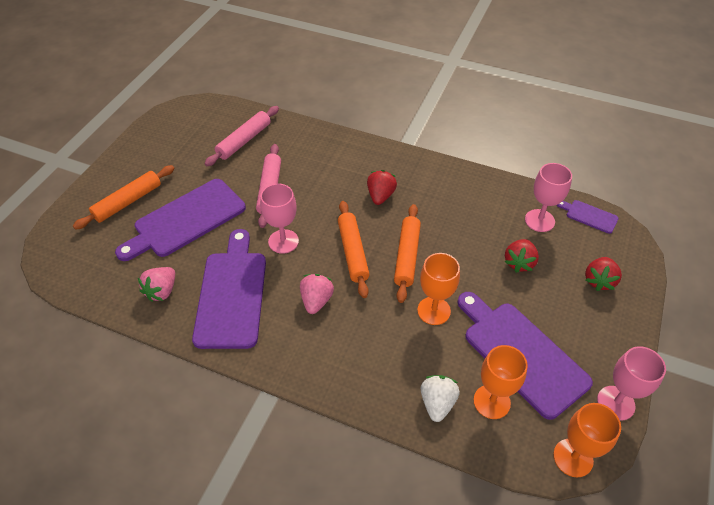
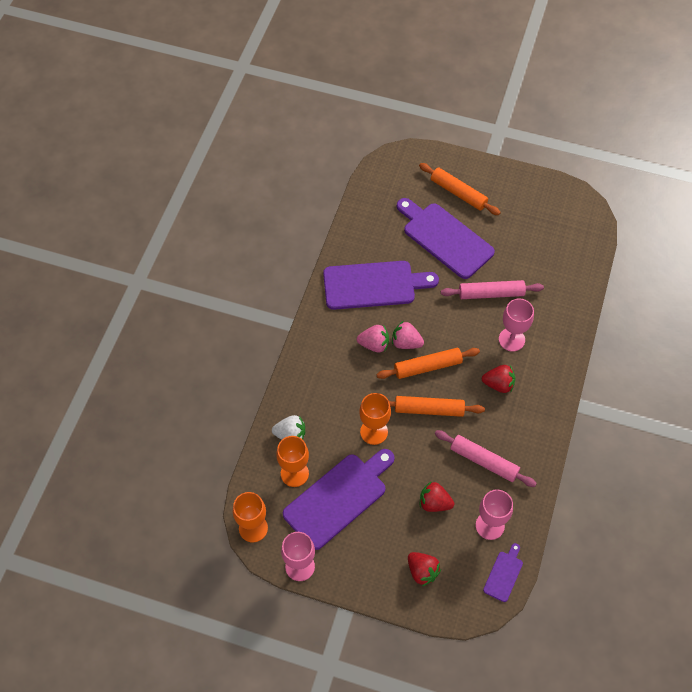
camera: 85 degrees right, 10 degrees up
(162, 291) = (371, 238): pink strawberry -> pink strawberry (406, 343)
(244, 141) = (551, 263): pink rolling pin -> pink rolling pin (484, 461)
(283, 241) = (432, 313): pink goblet -> pink goblet (511, 339)
(599, 281) = (422, 571): red strawberry -> red strawberry turned 150 degrees counterclockwise

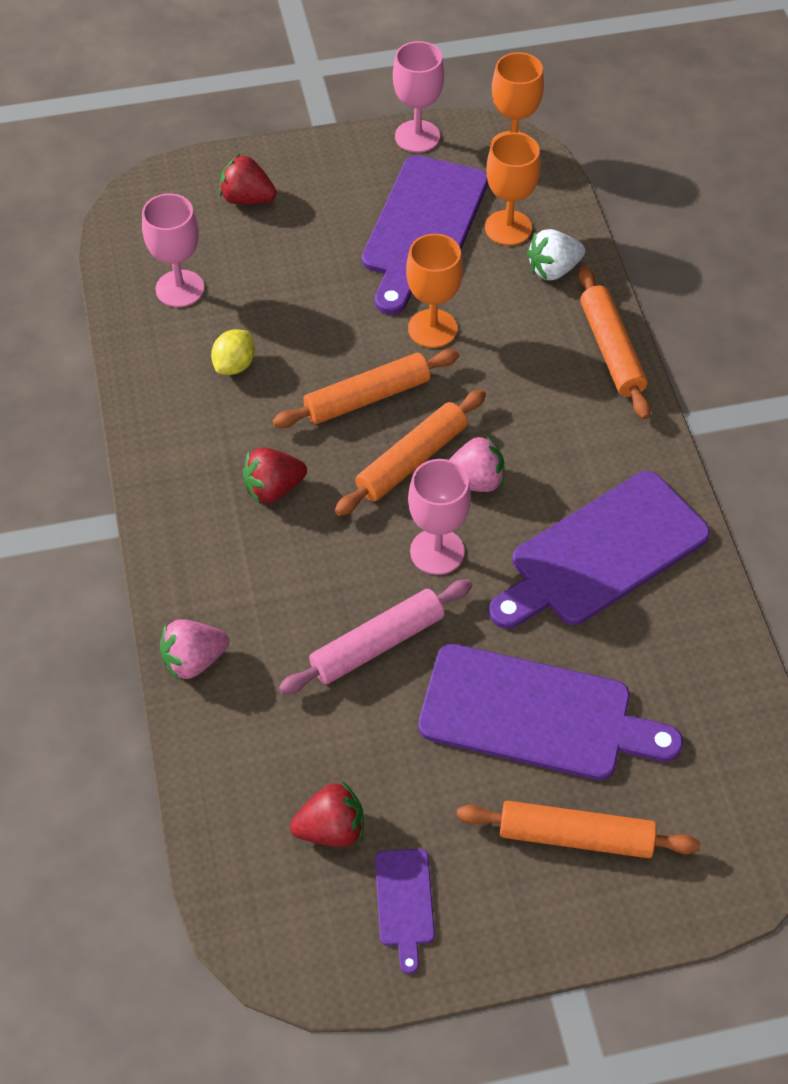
camera: 150 degrees right, 5 degrees down
(297, 375) = (611, 350): none -> orange rolling pin
(374, 344) = (525, 453): pink strawberry -> pink strawberry (194, 660)
(434, 503) = (279, 280): red strawberry -> red strawberry (331, 829)
(484, 461) = (235, 365): pink rolling pin -> yellow lemon
(504, 574) = (128, 243): purple cutting board -> purple cutting board (404, 902)
(511, 339) = (291, 576): pink goblet -> pink goblet (437, 551)

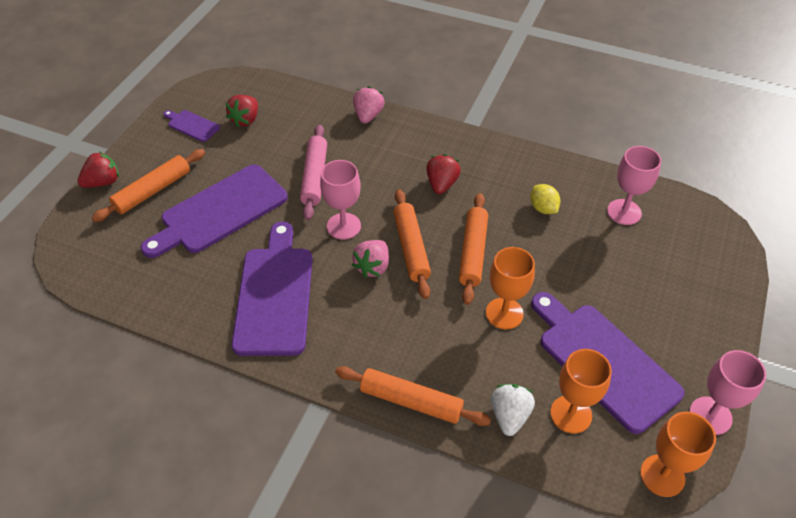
camera: 125 degrees right, 5 degrees down
(247, 199) = (691, 280): red strawberry -> red strawberry (103, 182)

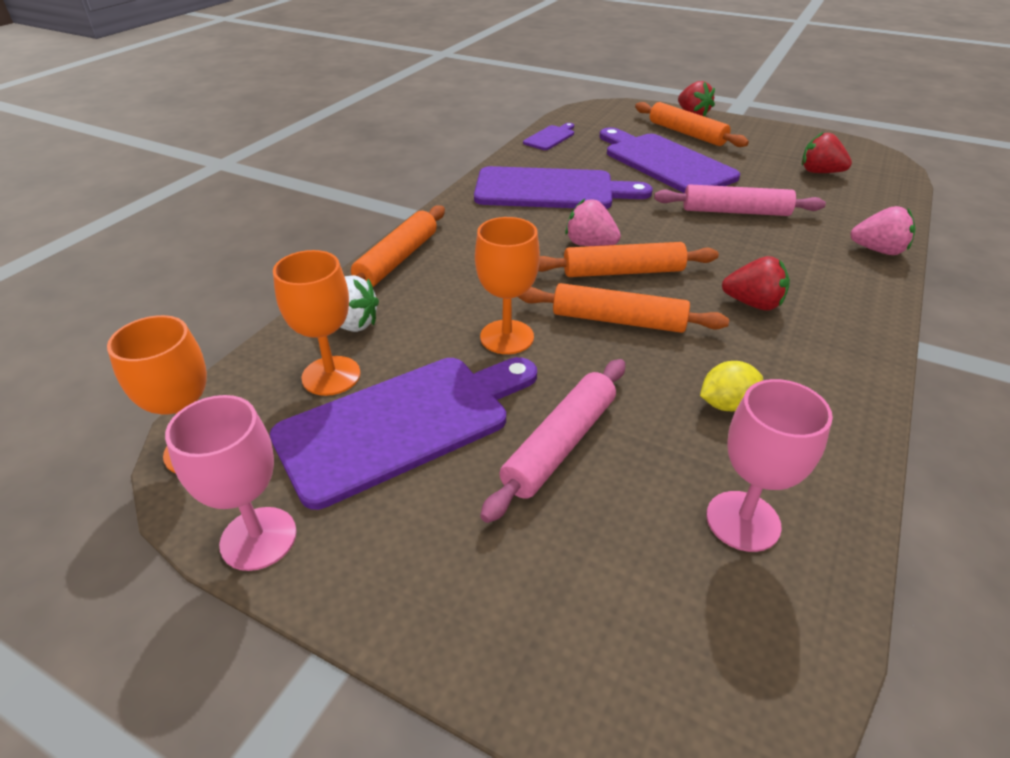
camera: 95 degrees right, 10 degrees down
(192, 125) = (794, 146): purple cutting board -> purple cutting board (550, 137)
(343, 226) = (654, 228): pink goblet -> none
(597, 282) = (559, 444): none -> pink rolling pin

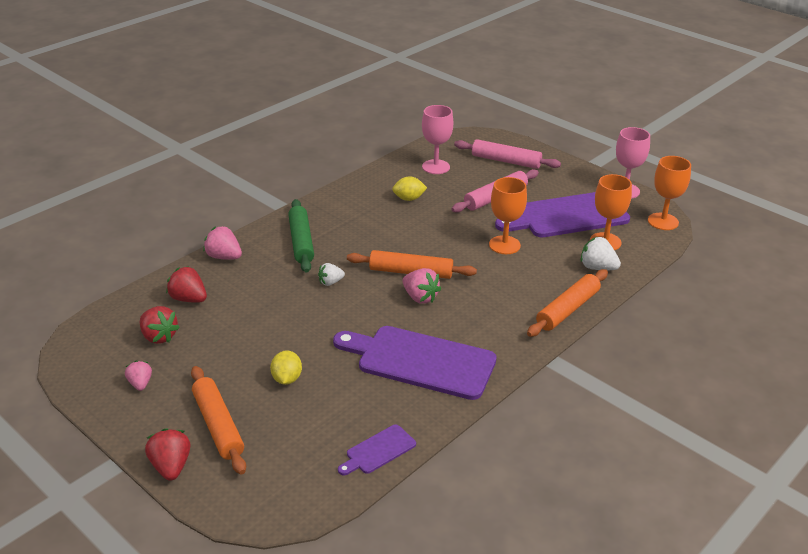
camera: 165 degrees left, 5 degrees down
(618, 320) = (435, 243): orange rolling pin -> none
(665, 162) = (287, 379): purple cutting board -> yellow lemon
(712, 243) = (330, 282): none -> white strawberry
(735, 211) = (283, 307): pink rolling pin -> pink rolling pin (506, 161)
(753, 304) = (347, 238): red strawberry -> red strawberry (188, 299)
(782, 144) = (140, 384): none -> pink strawberry
(810, 287) = (301, 242): none -> green rolling pin

